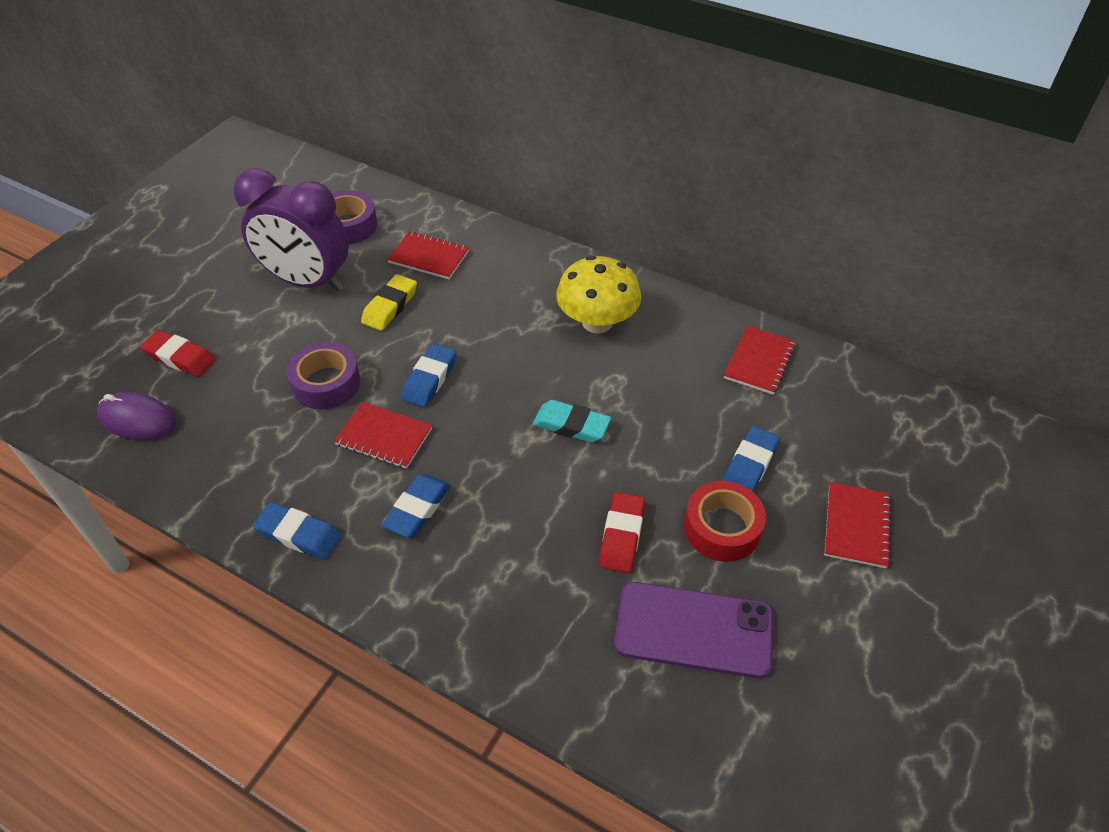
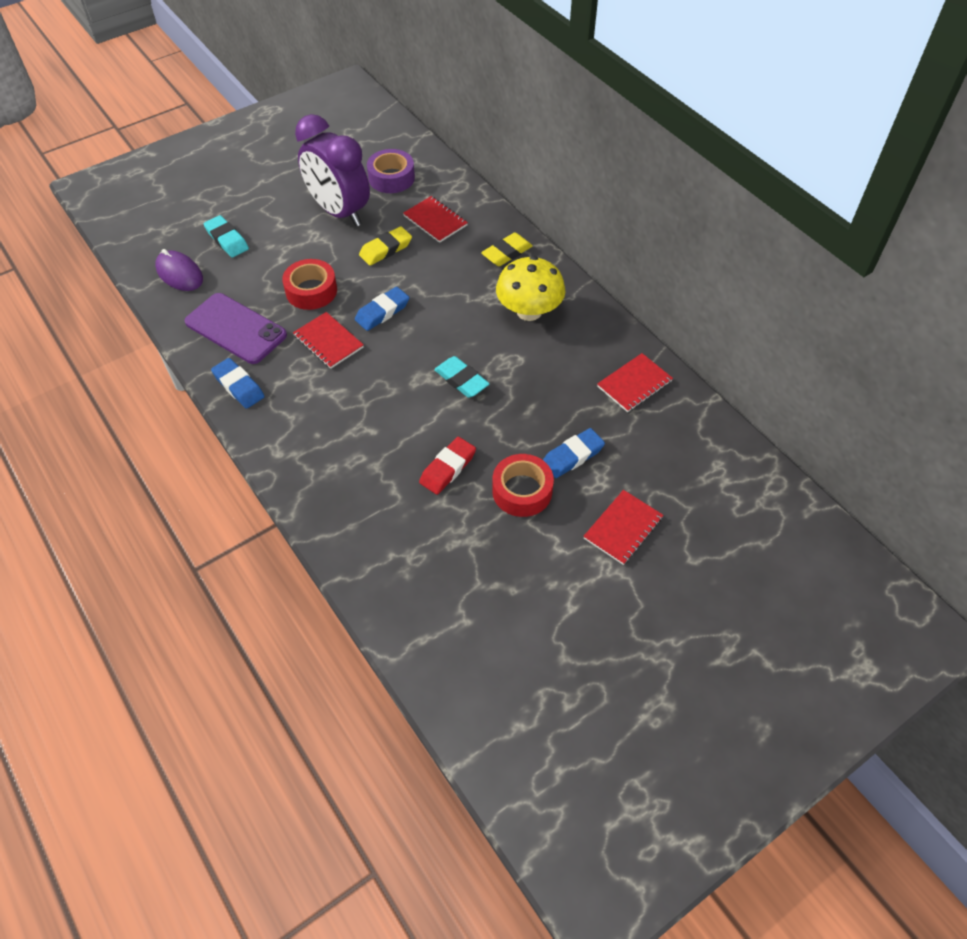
camera: 25 degrees right, 5 degrees up
(180, 357) = (227, 240): red eraser -> turquoise eraser
(326, 383) = (311, 291): purple tape -> red tape
(418, 509) = (322, 398): blue eraser -> none
(532, 267) = (507, 253): none -> yellow eraser
(694, 630) = (456, 548): purple phone -> purple phone (236, 329)

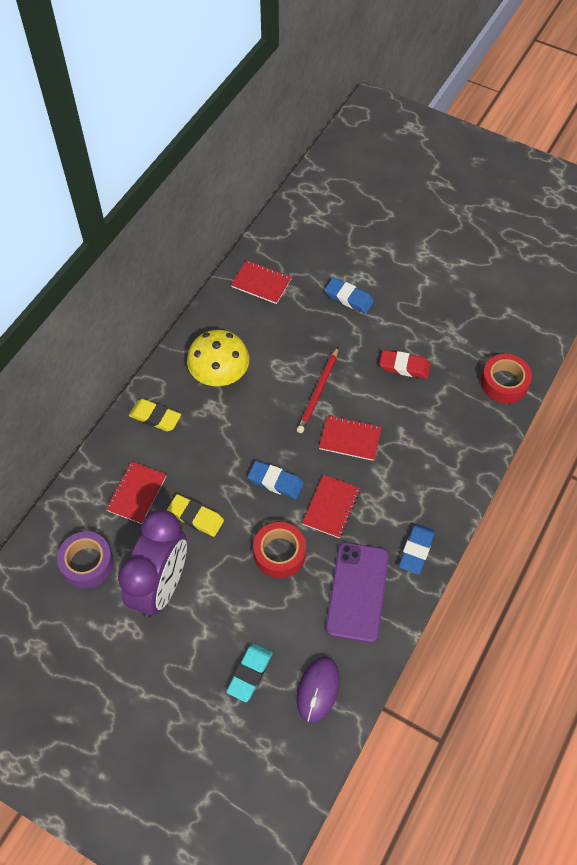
camera: 115 degrees left, 5 degrees up
(461, 380) = (318, 392): turquoise eraser -> red pencil
(522, 491) = (395, 316): red tape -> red tape (504, 383)
(623, 528) = (390, 253): red notebook -> red notebook (350, 439)

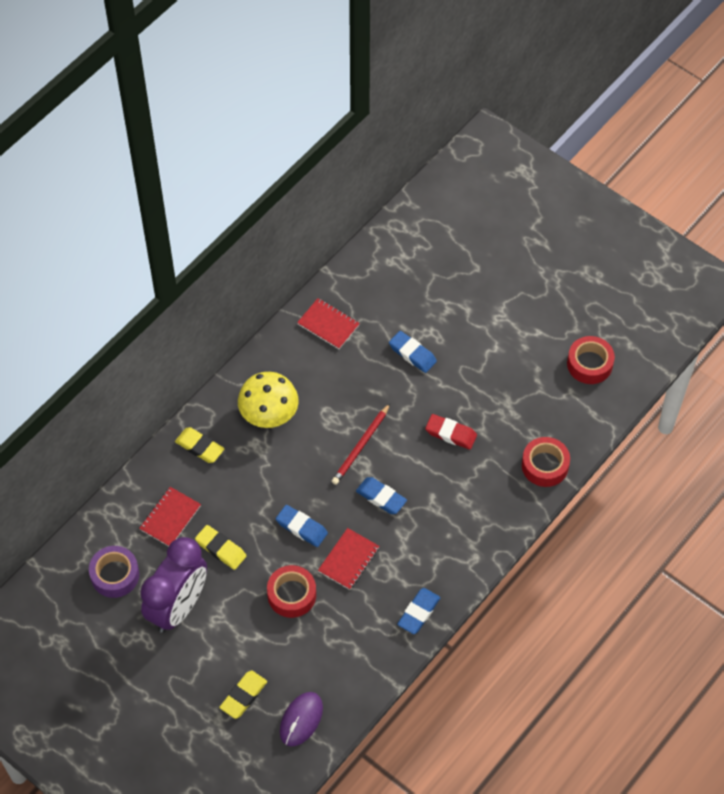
camera: 10 degrees right, 0 degrees up
(250, 673) = (243, 696): turquoise eraser -> yellow eraser
(350, 439) = (381, 497): red notebook -> blue eraser
(357, 592) = (355, 641): purple phone -> none
(520, 283) = (589, 364): none -> red tape

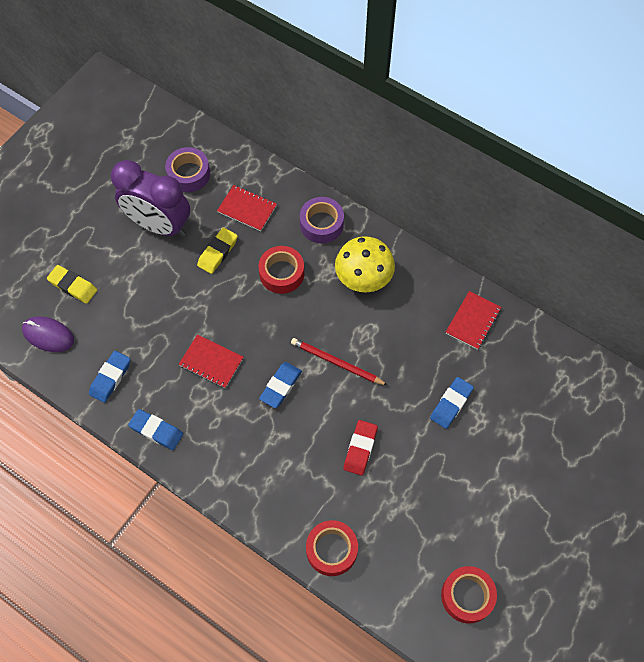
camera: 85 degrees right, 5 degrees up
(200, 447) = (321, 224): yellow eraser -> purple tape
(291, 595) = (173, 316): red tape -> red tape (281, 273)
(301, 528) = (243, 317): blue eraser -> blue eraser (110, 378)

